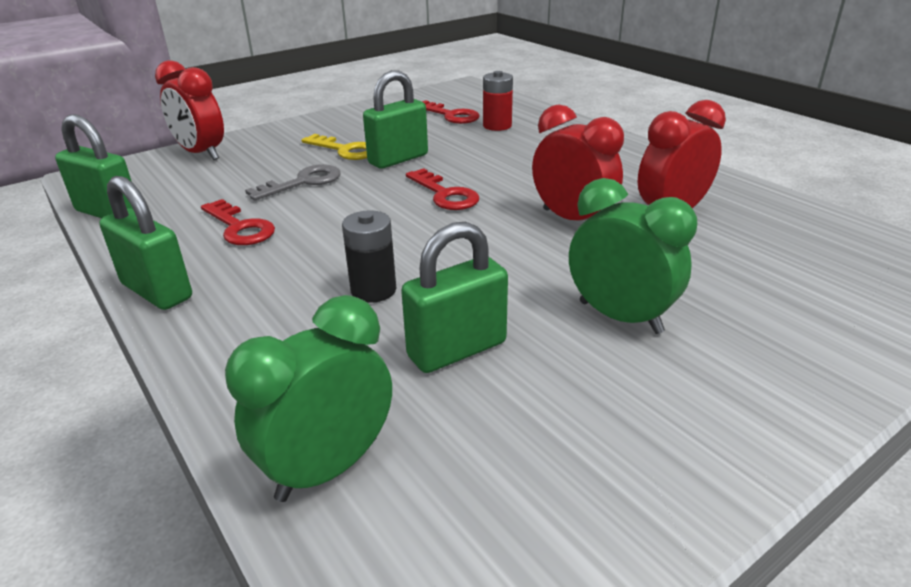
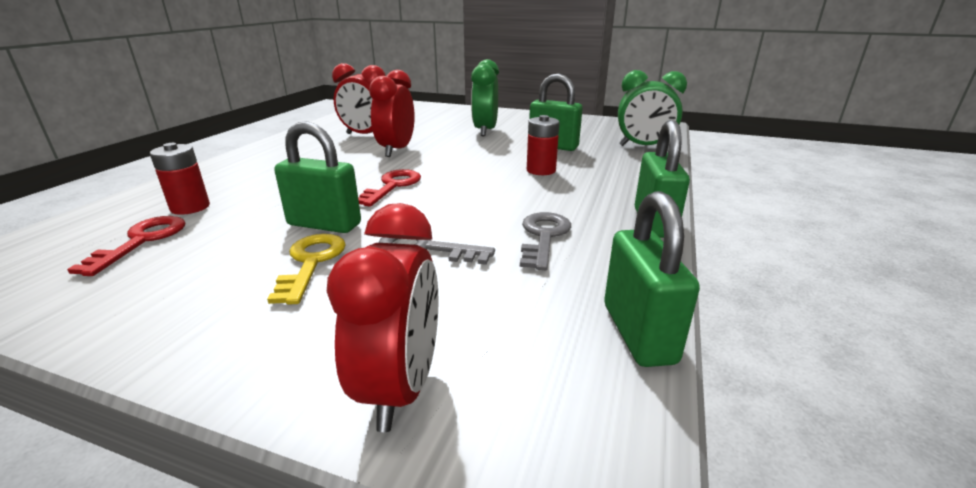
camera: 125 degrees left, 5 degrees down
(240, 227) = (543, 236): red key -> grey key
(373, 290) = (541, 170): black battery -> red battery

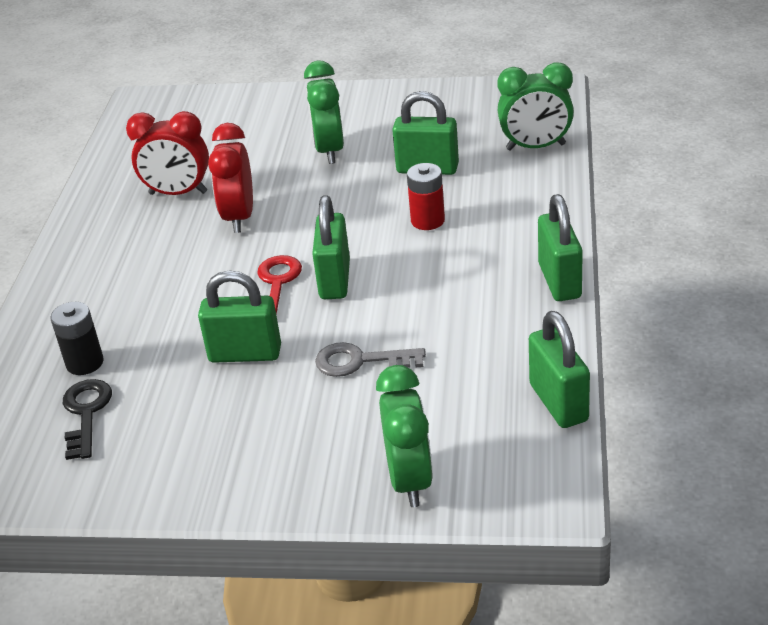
camera: 10 degrees left, 10 degrees up
(141, 241) = (86, 413): red key -> black key
(190, 207) = (85, 363): red battery -> black battery
(311, 263) = (268, 399): yellow key -> none
(401, 387) = (409, 480): red clock -> green clock
(442, 191) = (335, 280): none -> green padlock
(543, 236) = (461, 322): grey key -> none

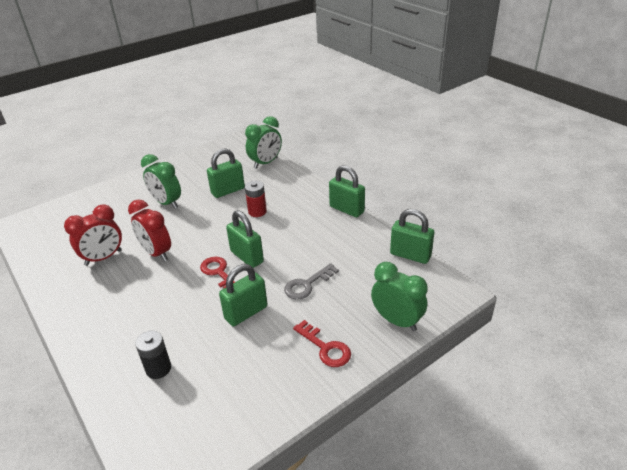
camera: 45 degrees left, 0 degrees up
(86, 413) = (194, 393): black key -> none
(278, 455) = (325, 347): none -> red key

